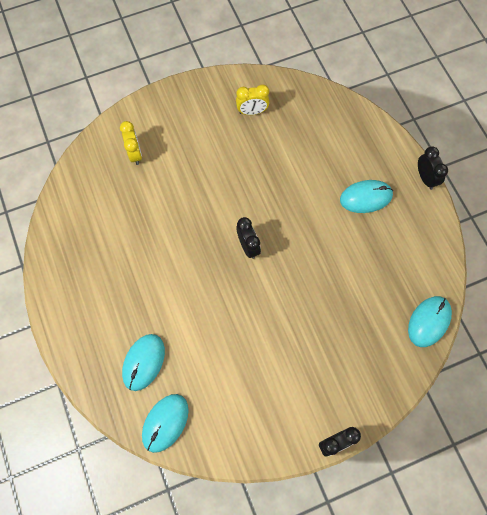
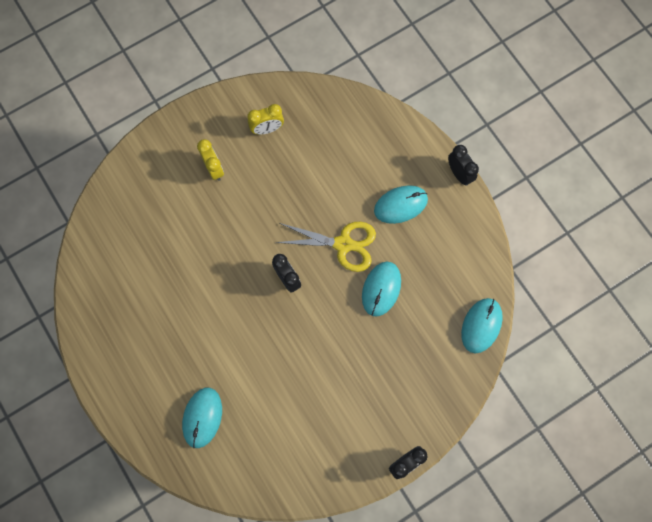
camera: 10 degrees left, 5 degrees up
(135, 154) = (150, 197): yellow clock -> yellow clock (214, 169)
(165, 423) = (235, 474): turquoise mouse -> turquoise mouse (381, 289)
(306, 224) = (343, 244): none -> yellow scissors

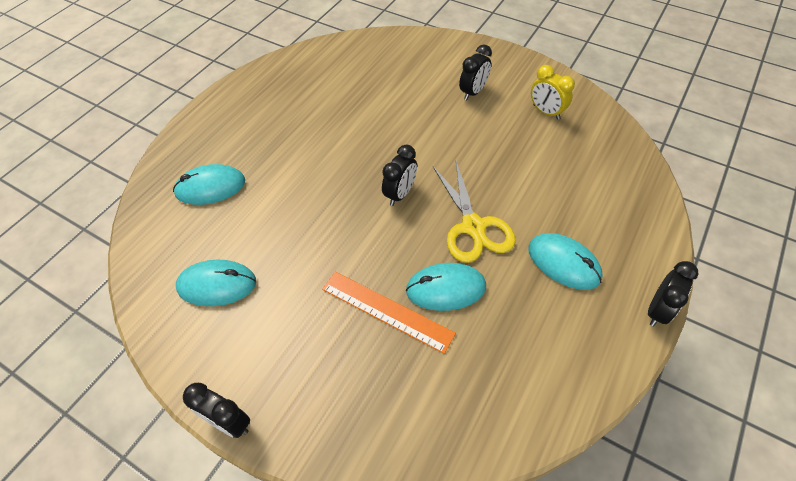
camera: 65 degrees right, 20 degrees down
(214, 169) = (473, 92): yellow clock -> black clock
(378, 334) = (387, 310): none -> orange ruler
(481, 325) = (473, 439): turquoise mouse -> turquoise mouse (217, 285)

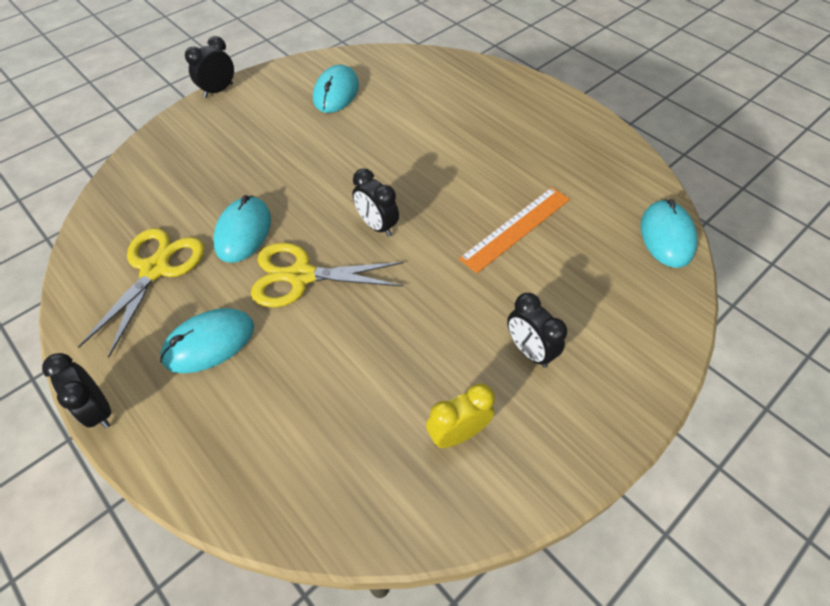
camera: 105 degrees right, 0 degrees up
(210, 187) = (447, 96): turquoise mouse -> turquoise mouse (666, 236)
(387, 310) = (248, 186): orange ruler -> orange ruler (516, 228)
(519, 342) = (155, 269): none -> yellow scissors

